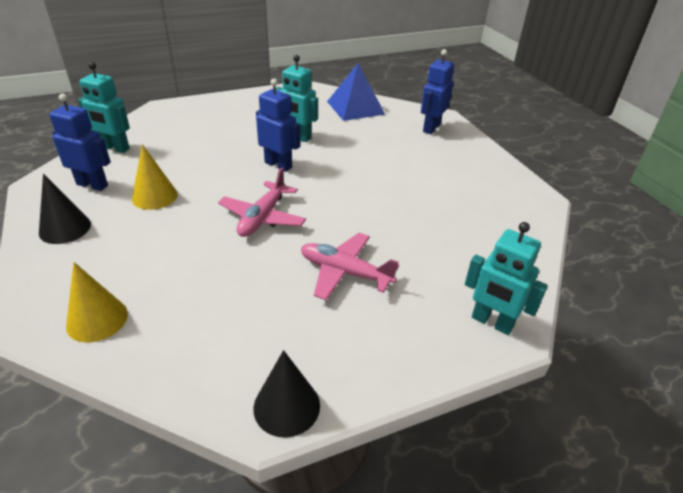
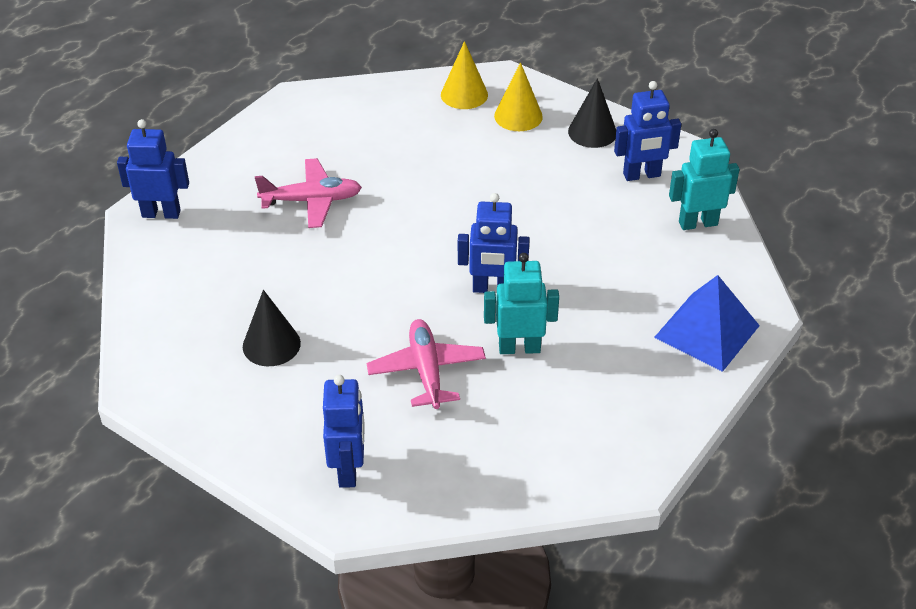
camera: 150 degrees right, 5 degrees up
(154, 196) = (566, 191): yellow cone -> yellow cone (518, 116)
(262, 217) = (436, 217): pink plane -> pink plane (426, 371)
(286, 406) = (284, 107): black cone -> black cone (271, 344)
(355, 107) = (502, 463): blue pyramid -> blue pyramid (707, 331)
(492, 322) = (161, 213): turquoise robot -> blue robot

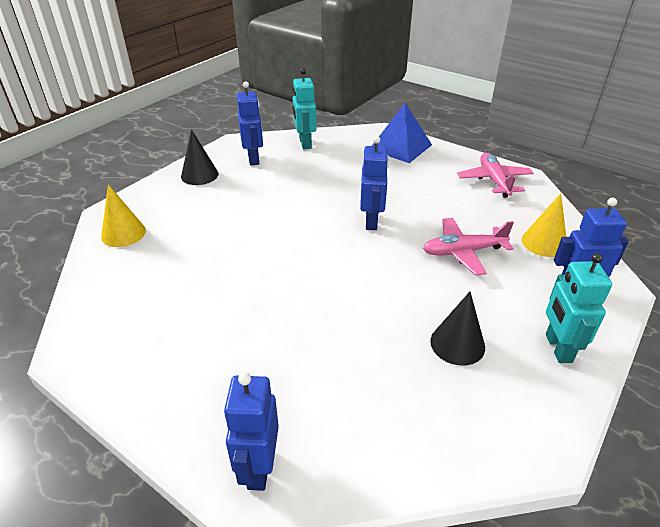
camera: 90 degrees left, 5 degrees down
(312, 201) = (255, 327): pink plane -> pink plane (494, 181)
(518, 116) = (166, 206): yellow cone -> yellow cone (544, 243)
(519, 348) = (429, 211): turquoise robot -> turquoise robot (558, 348)

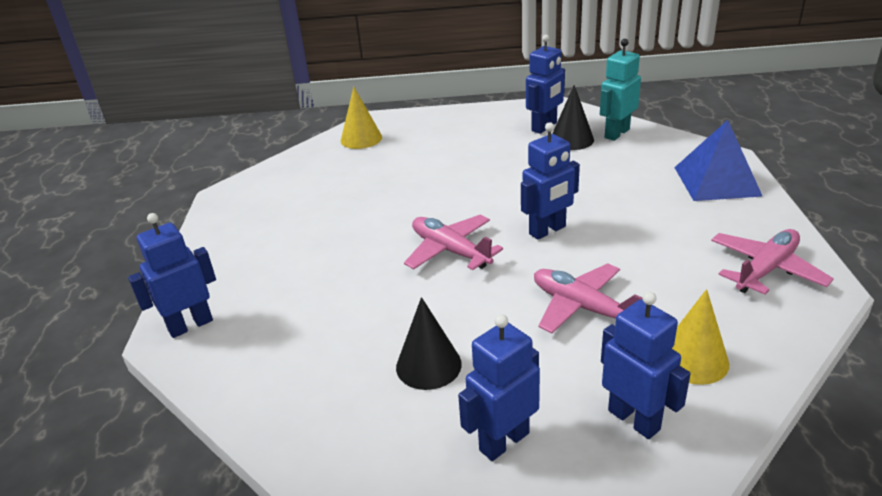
camera: 55 degrees right, 5 degrees down
(199, 175) = (479, 121): black cone -> black cone (571, 139)
(342, 269) = (450, 251): none -> pink plane
(558, 348) = (503, 441): turquoise robot -> blue robot

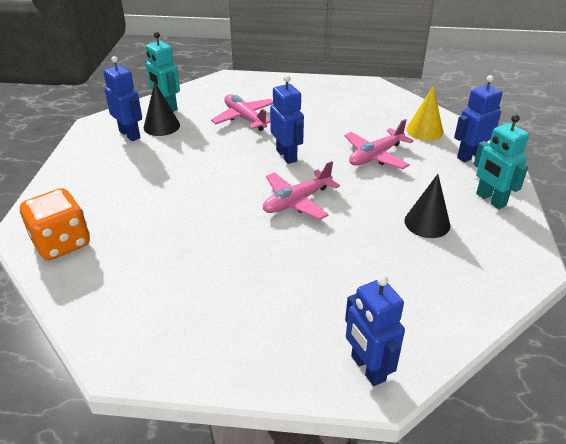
camera: 85 degrees left, 5 degrees up
(361, 139) = (62, 243): yellow cone -> orange dice
(503, 441) = (490, 200): blue robot -> turquoise robot
(717, 181) = (256, 87): blue pyramid -> none
(766, 270) = (352, 95): pink plane -> pink plane (245, 118)

